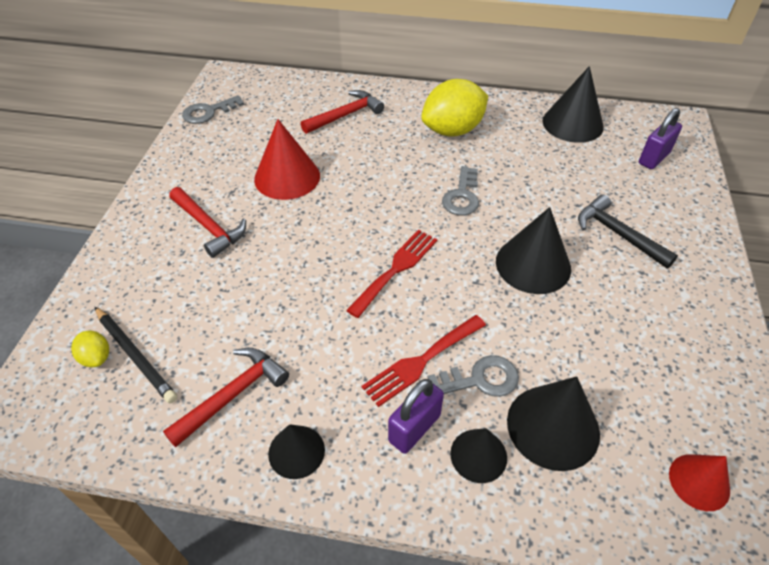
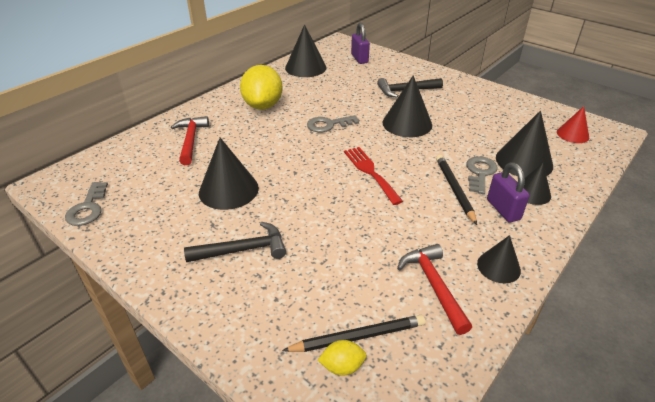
camera: 60 degrees left, 10 degrees down
(209, 227) = (243, 250): red hammer -> black hammer
(287, 177) = (228, 190): red cone -> black cone
(421, 362) = (454, 189): red fork -> black pencil
(462, 196) = (328, 125): grey key -> grey key turned 120 degrees clockwise

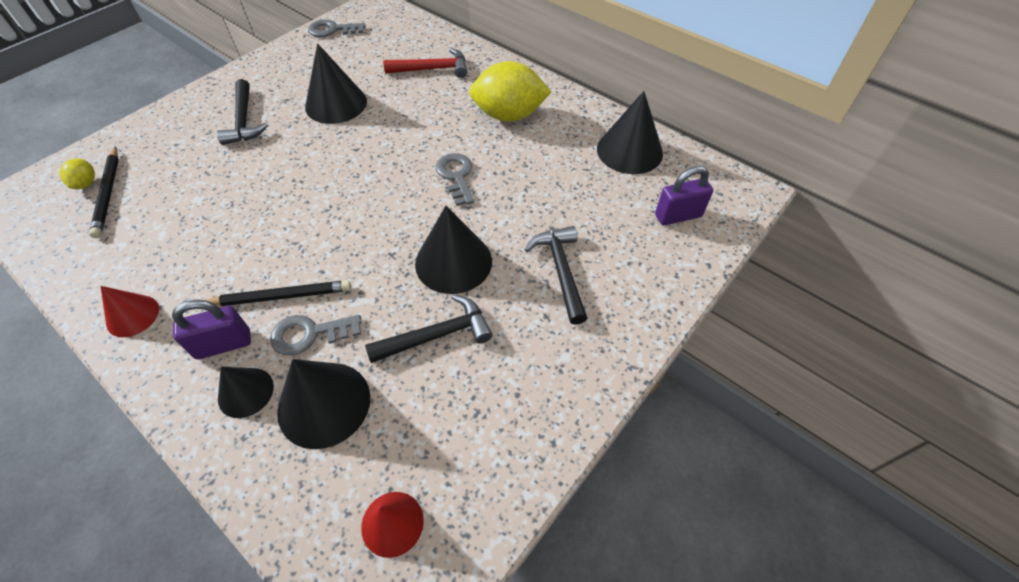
camera: 90 degrees right, 15 degrees up
(370, 172) = (340, 213): red fork -> none
(434, 285) = (136, 252): red hammer -> none
(462, 127) = (437, 335): none -> black hammer
(480, 173) = (309, 334): grey key -> grey key turned 150 degrees clockwise
(498, 267) = (132, 315): black cone -> red cone

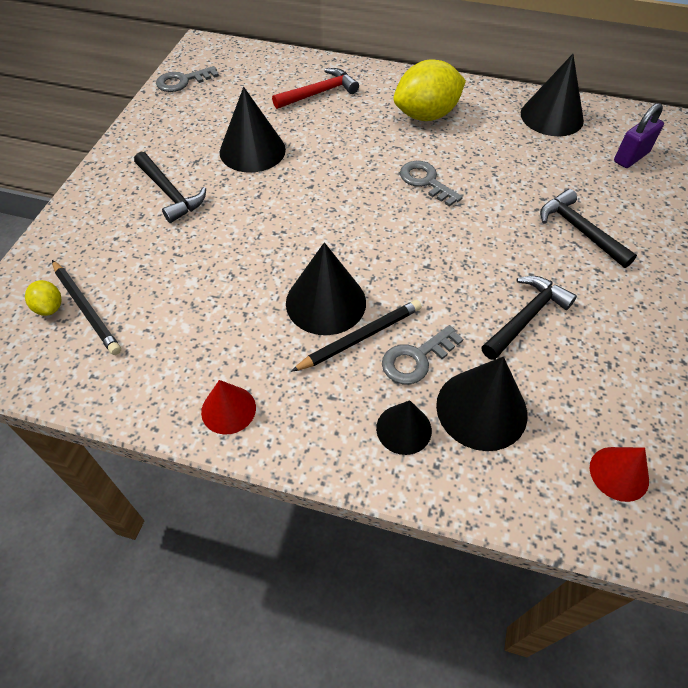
camera: 25 degrees left, 0 degrees up
(223, 344) = (345, 398): purple padlock -> none
(453, 262) = (487, 254): black cone -> black cone (325, 302)

